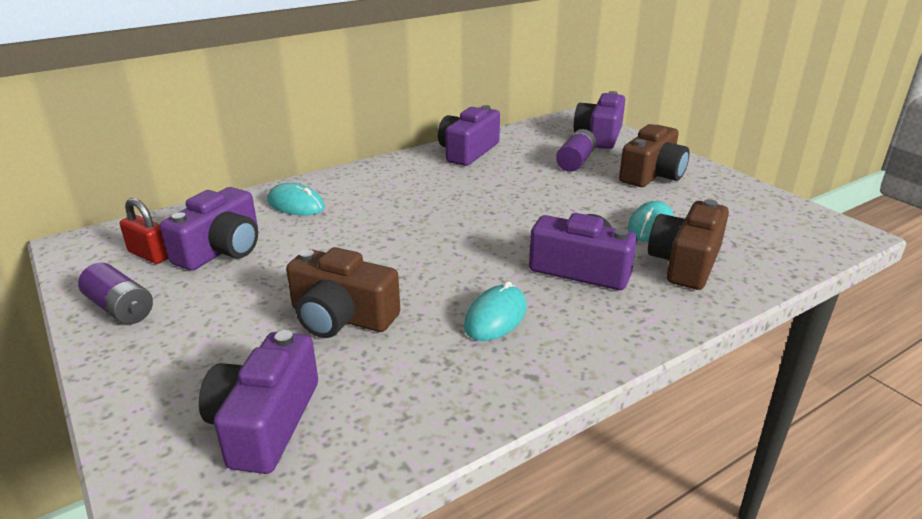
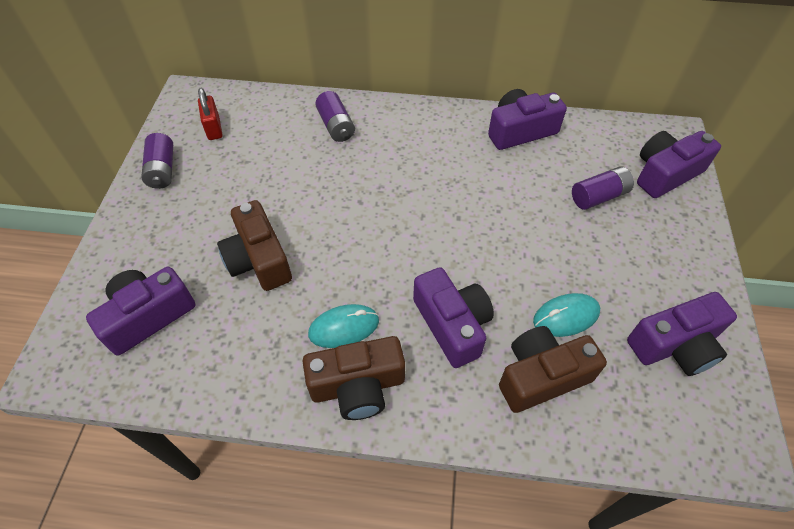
camera: 40 degrees right, 25 degrees up
(221, 250) = (253, 148): purple camera -> purple camera (675, 345)
(296, 204) = (336, 126): turquoise mouse -> purple battery
(652, 174) = (650, 255): brown camera -> brown camera (358, 386)

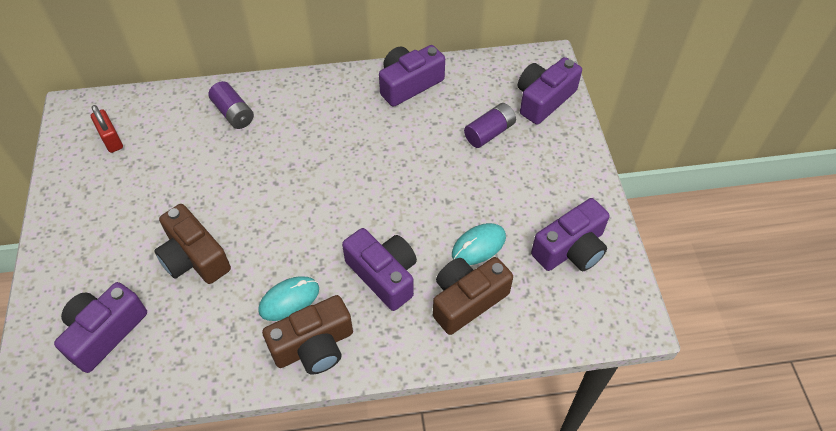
camera: 15 degrees left, 0 degrees up
(162, 170) = (72, 192): purple battery -> none

